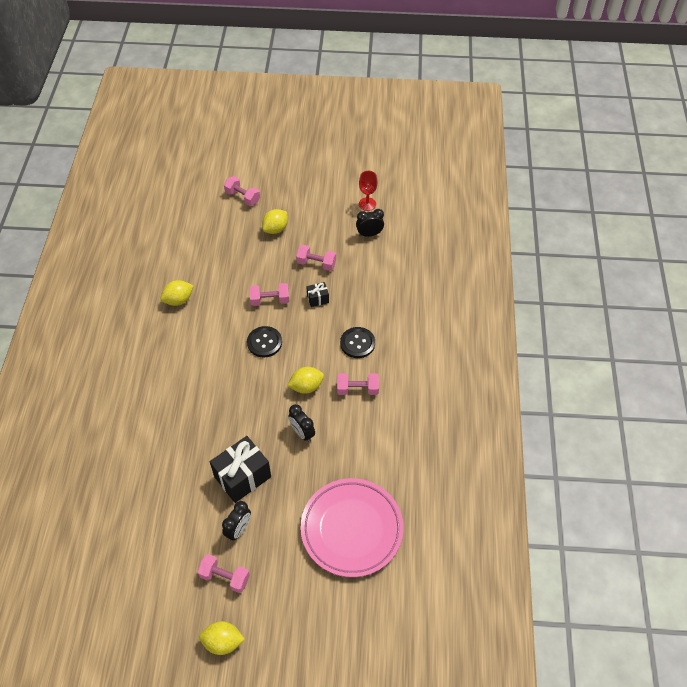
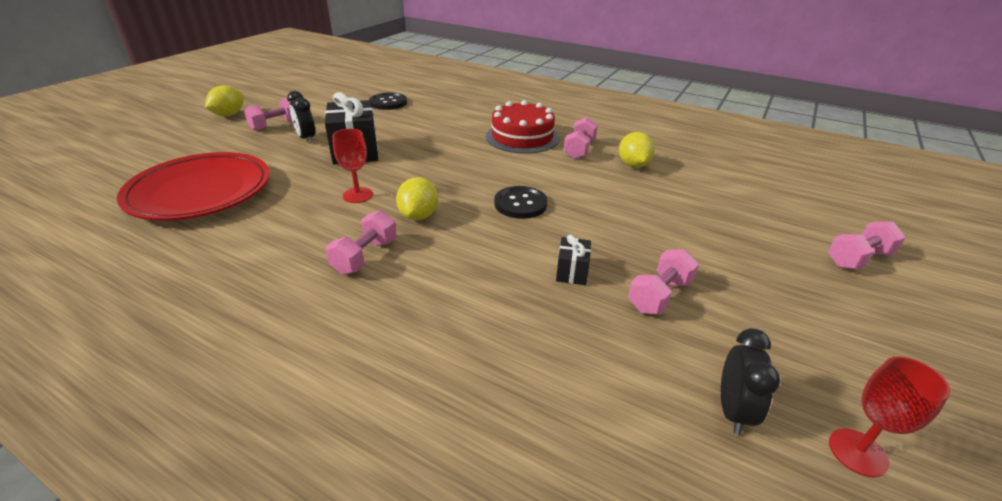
camera: 115 degrees right, 20 degrees down
(161, 379) = (522, 137): none -> red cake
(270, 300) = (596, 227): pink dumbbell -> pink dumbbell (579, 149)
(275, 229) = (765, 273): yellow lemon -> none
(302, 433) = (358, 195): black clock -> red goblet
(351, 529) = (201, 192): pink plate -> red plate
(357, 343) = (446, 285): black button -> black button (388, 103)

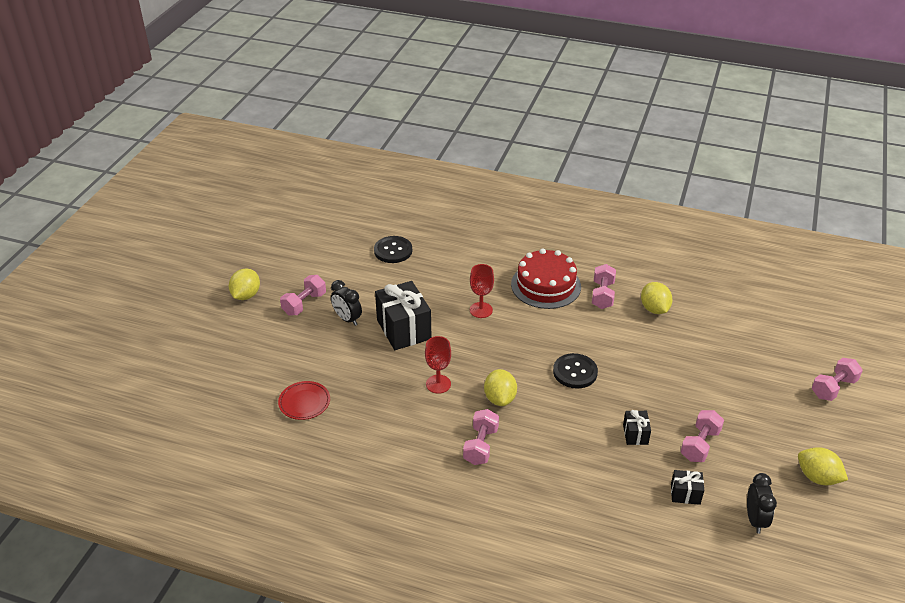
camera: 10 degrees left, 5 degrees up
(201, 192) = (304, 403): red plate -> red plate, size x0.45
(623, 354) = (685, 494): none -> black gift
(841, 364) = (817, 477): none -> yellow lemon
(857, 452) = (823, 532): red goblet -> red goblet (481, 310)

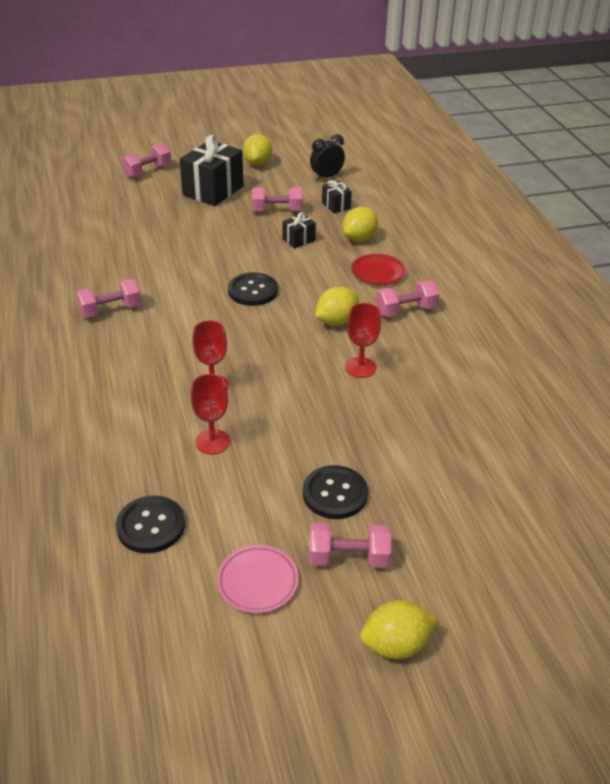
camera: 125 degrees left, 0 degrees up
(304, 403) = (497, 452): red plate -> red plate (378, 272)
(324, 270) = (257, 582): none -> pink plate
(347, 319) = (335, 494): black clock -> black button
(404, 329) = (304, 432): black gift -> black gift (213, 191)
(431, 291) = (212, 442): none -> red goblet
(546, 285) = (123, 354): red cake -> none
(654, 309) = (109, 273): yellow lemon -> yellow lemon (359, 238)
(833, 388) = (147, 171): pink dumbbell -> pink dumbbell turned 60 degrees counterclockwise

